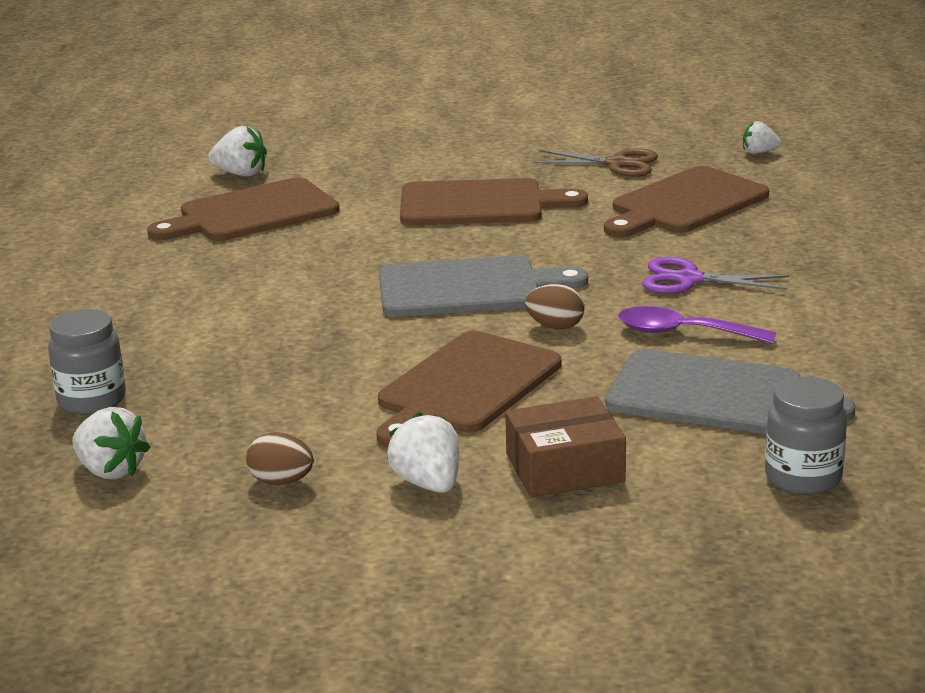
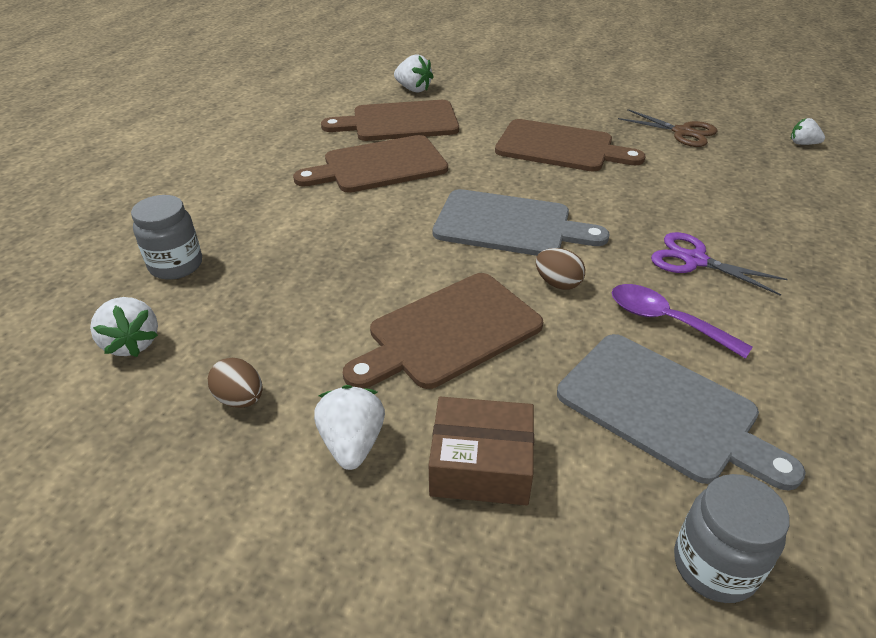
camera: 20 degrees right, 15 degrees up
(685, 204) = (722, 180): brown cutting board -> brown cutting board (379, 166)

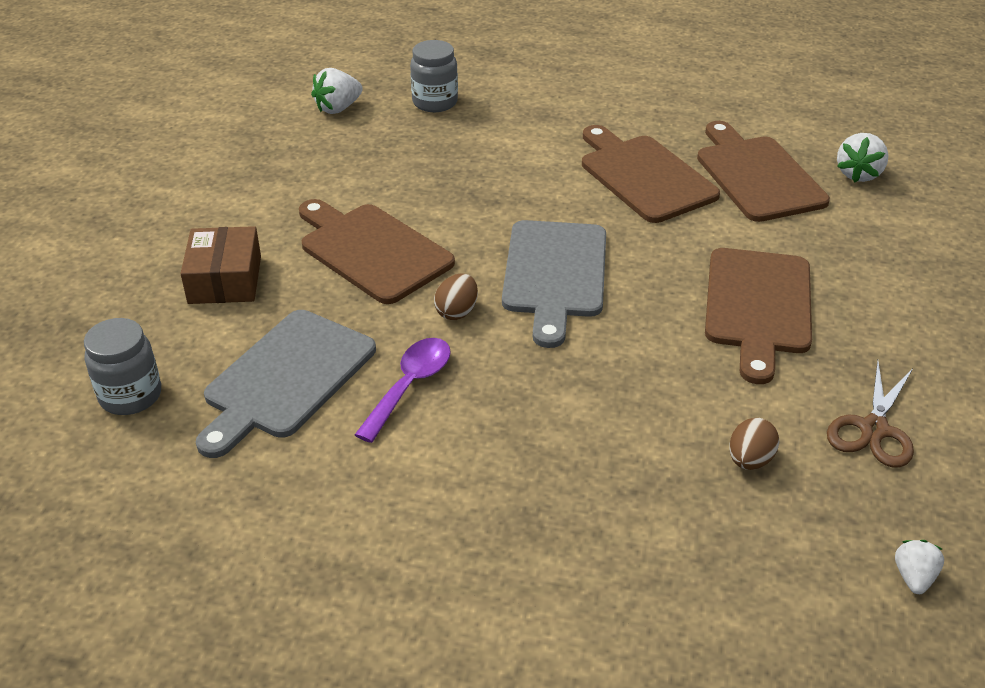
camera: 80 degrees right, 0 degrees up
(240, 399) = (285, 165): brown egg -> brown egg (749, 460)
(352, 443) = (244, 219): white strawberry -> none
(694, 260) = (525, 416): purple scissors -> none

